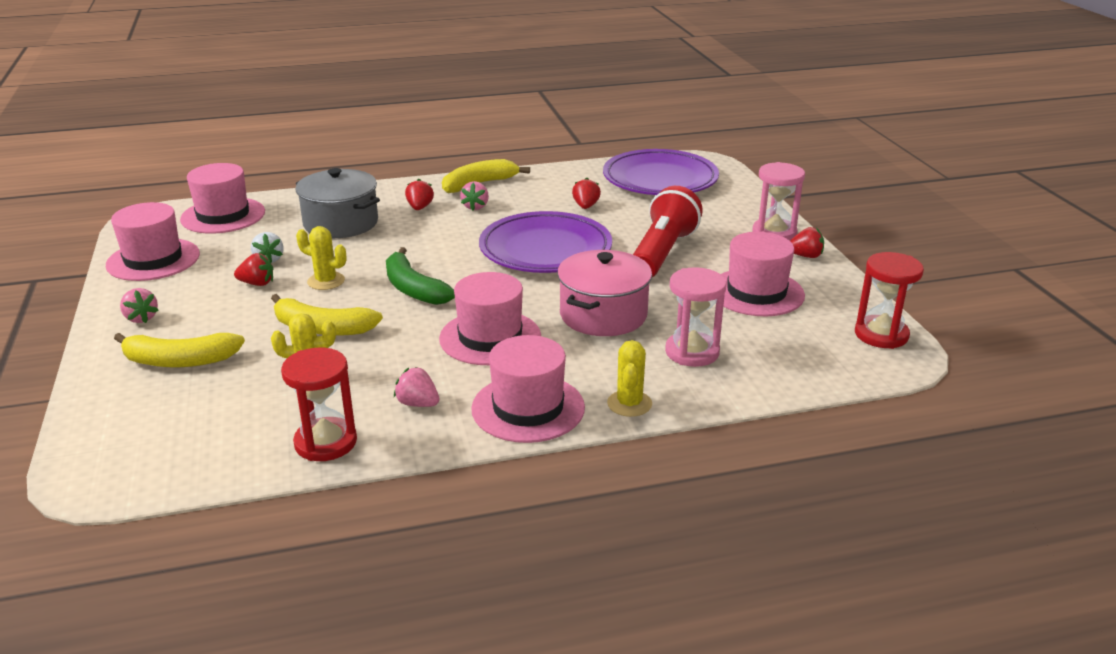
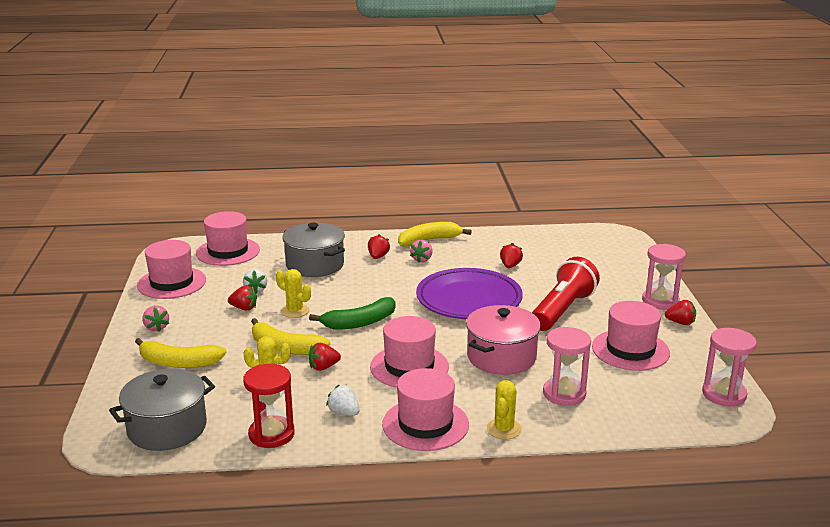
camera: 10 degrees right, 5 degrees down
(177, 449) = (167, 428): none -> grey pot
(378, 348) = (323, 367): none -> red strawberry
(413, 288) = (359, 322): green banana -> green banana turned 90 degrees counterclockwise
(418, 404) = (344, 412): pink strawberry -> white strawberry
(660, 180) = (577, 248): purple plate -> none
(881, 335) = (724, 394): red hourglass -> pink hourglass

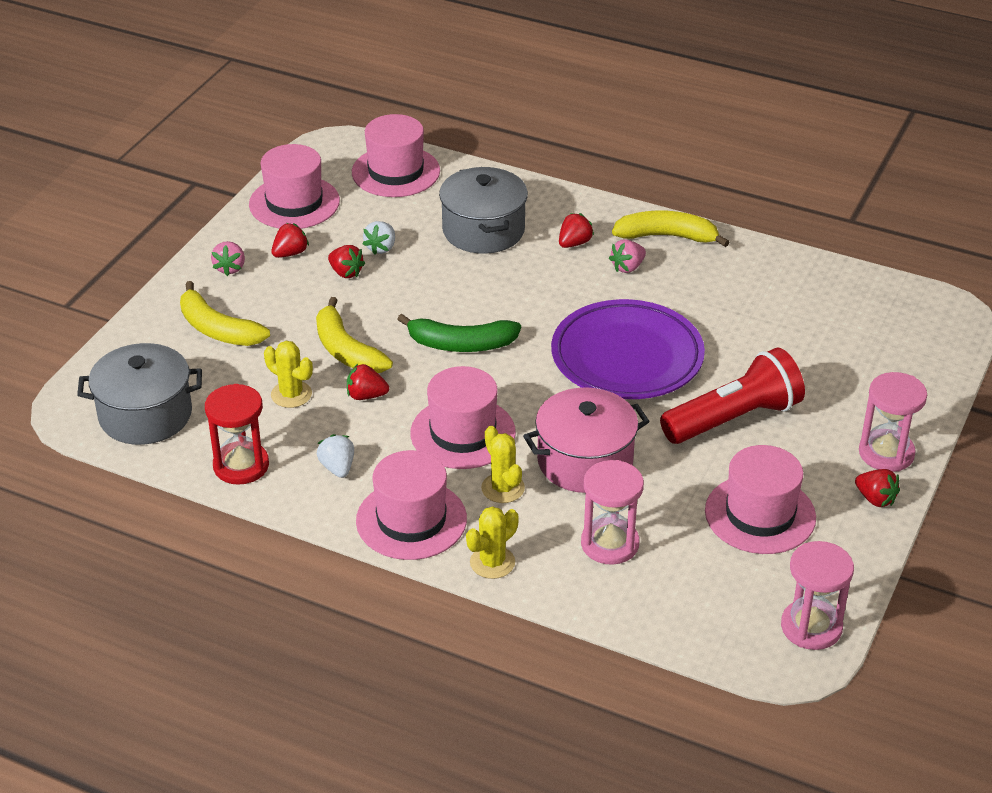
camera: 30 degrees right, 15 degrees up
(295, 311) = (400, 298): yellow cactus -> yellow cactus (503, 488)
(510, 266) = (736, 319): red strawberry -> red strawberry (290, 253)

